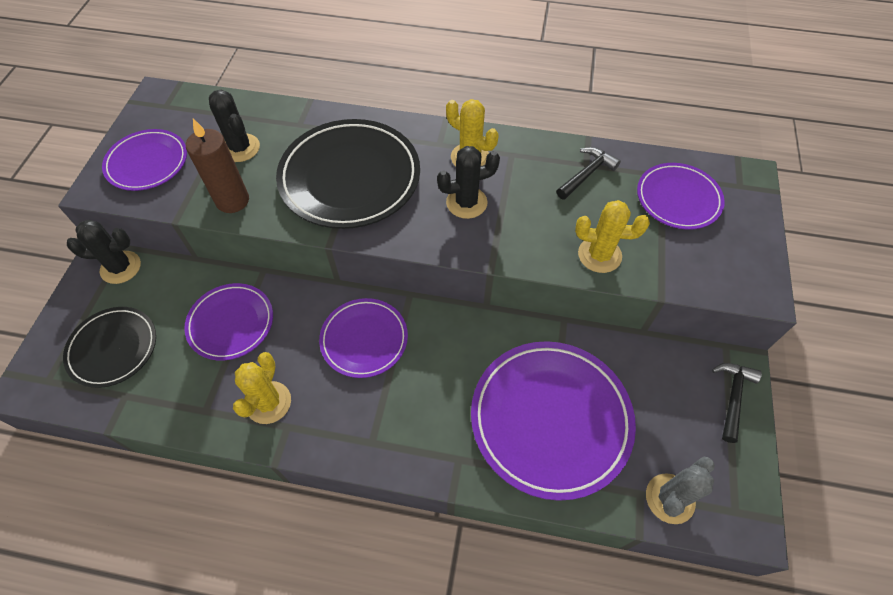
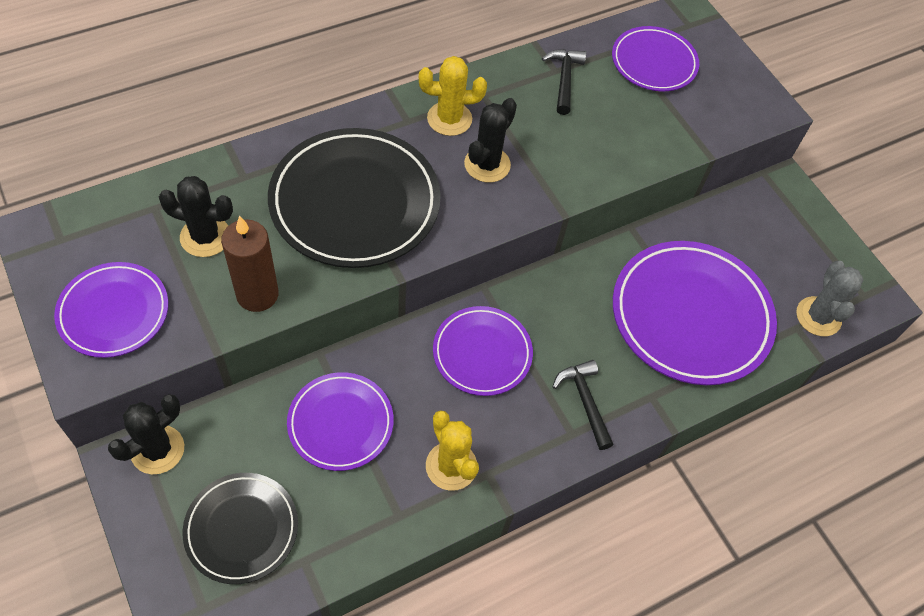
camera: 45 degrees left, 0 degrees up
(599, 255) = (636, 148): yellow cactus -> none
(732, 397) = (798, 210): black hammer -> black hammer (584, 401)

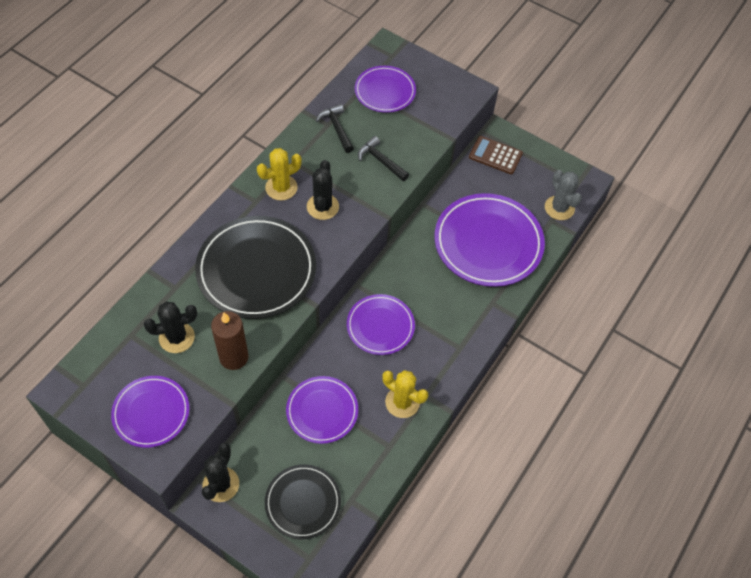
camera: 25 degrees left, 0 degrees up
(584, 401) = (456, 325): black hammer -> black hammer (380, 161)
(765, 210) = (495, 155): none -> brown calculator

